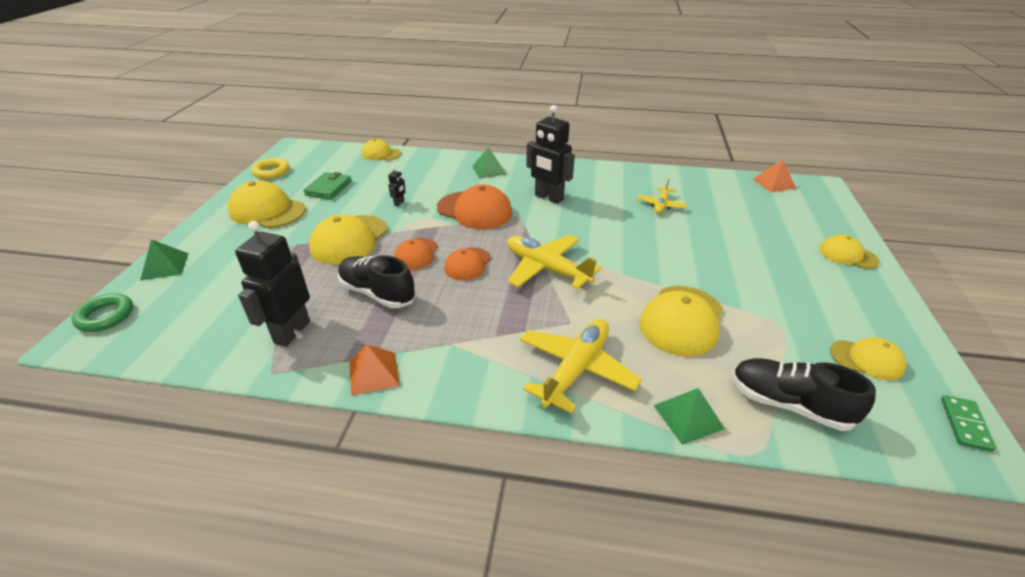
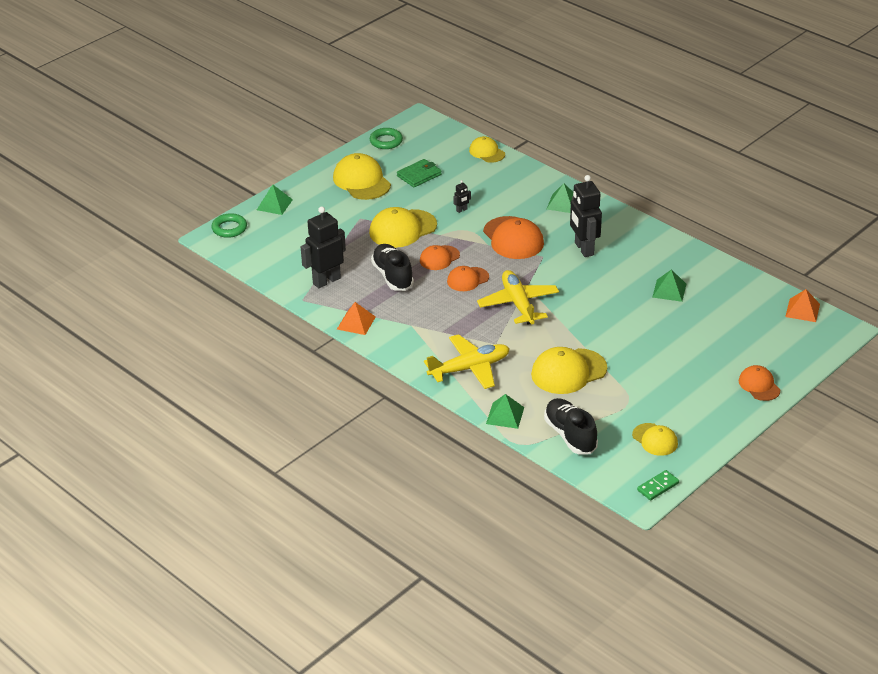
camera: 35 degrees right, 0 degrees up
(271, 171) = (386, 141): yellow ring -> green ring
(661, 205) = (669, 290): yellow plane -> green pyramid
(848, 255) = (759, 385): yellow cap -> orange cap

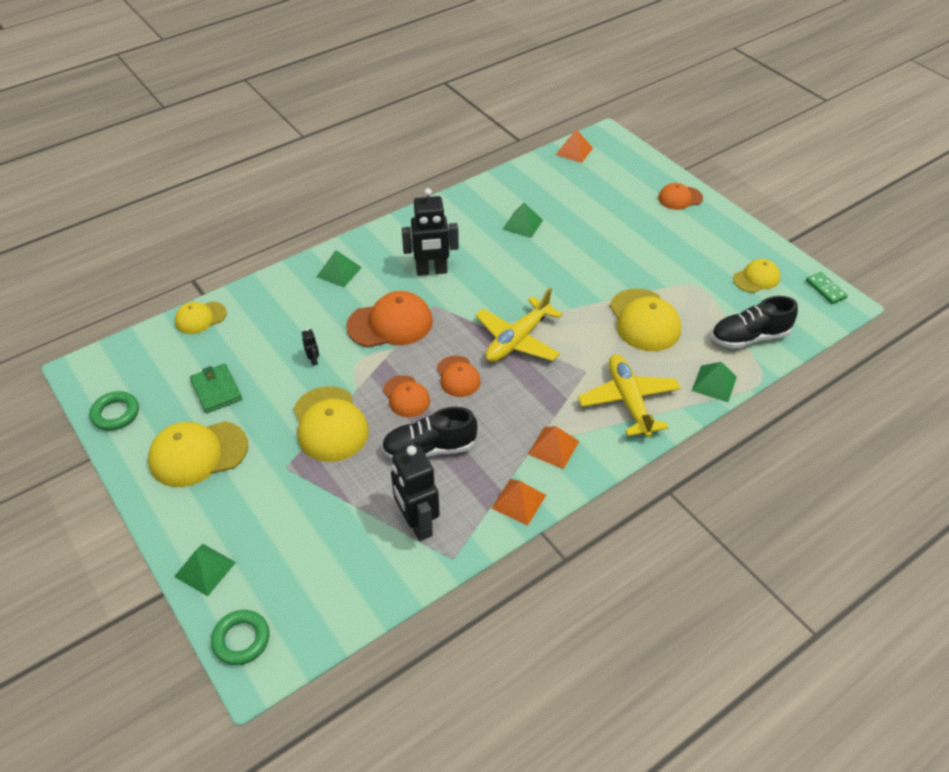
camera: 80 degrees left, 10 degrees up
(410, 334) = (553, 447): none -> orange pyramid
(518, 304) = (517, 340): yellow plane -> yellow plane turned 45 degrees counterclockwise

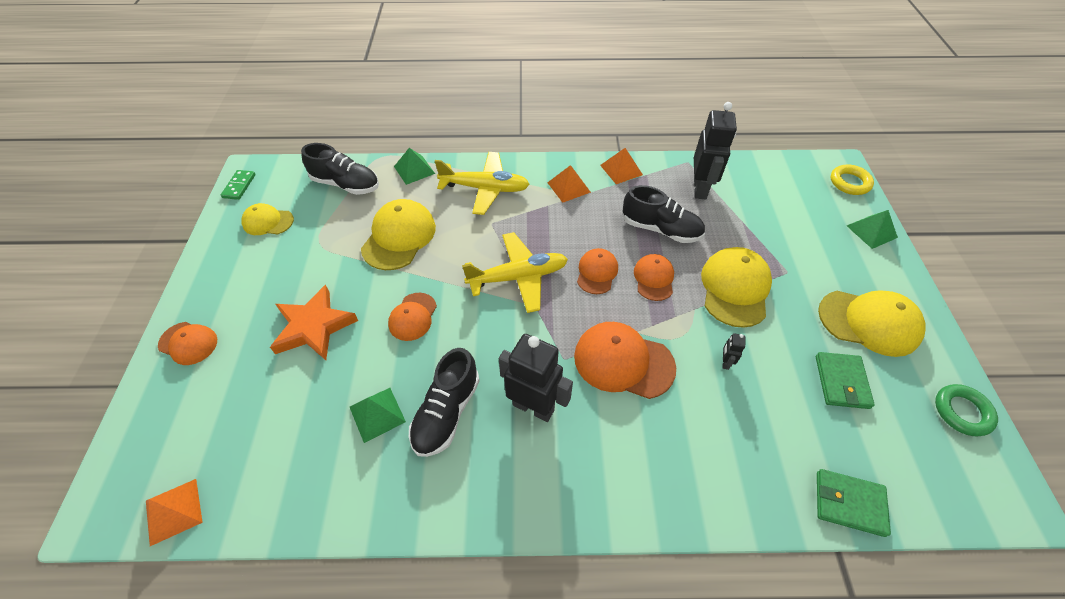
camera: 145 degrees left, 5 degrees up
(200, 318) = (849, 503): yellow cap -> green wallet
(241, 639) = (849, 183): green ring -> yellow ring
(339, 272) = (642, 475): green pyramid -> none
(482, 244) = (446, 412): none -> black shoe
(564, 277) = (413, 317): none -> orange cap
(620, 240) = (314, 327): none -> orange star
(628, 401) = (485, 188): yellow plane -> yellow plane turned 105 degrees counterclockwise

